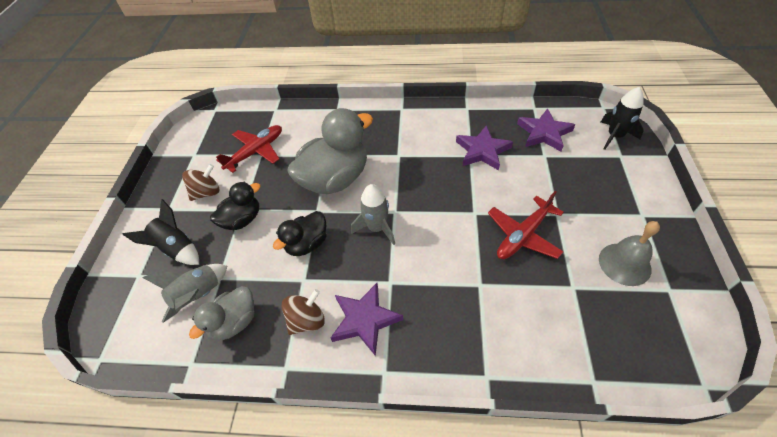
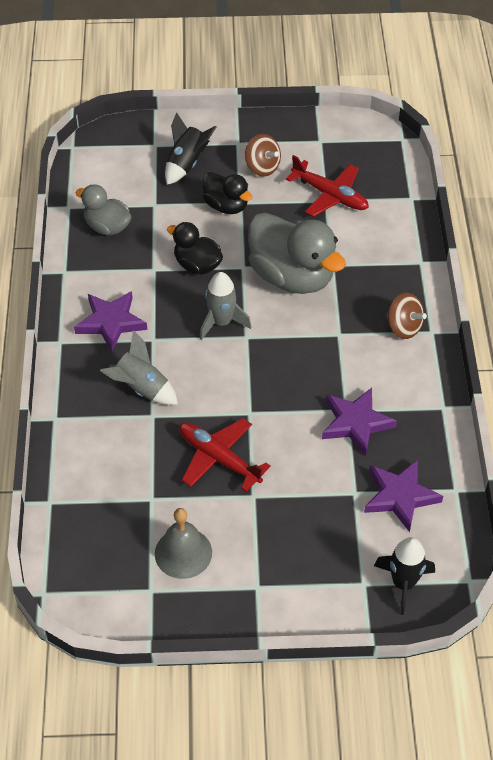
camera: 80 degrees right, 0 degrees up
(198, 296) = (134, 194): grey rocket -> grey rocket (141, 388)
(307, 320) = (110, 279): brown spinning top -> brown spinning top (403, 327)

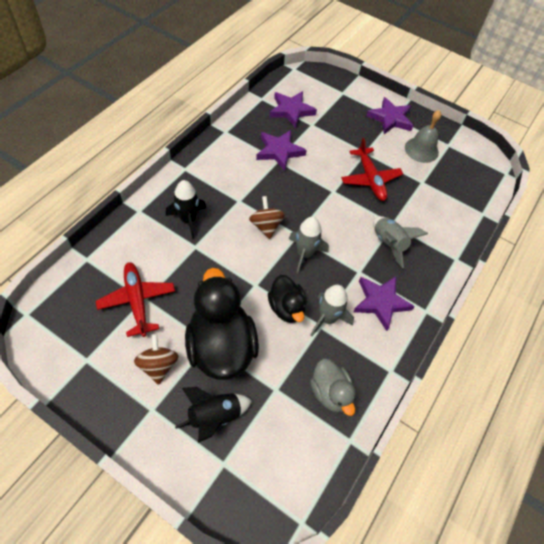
camera: 150 degrees left, 5 degrees up
(152, 278) = (327, 318): none -> grey rocket
(226, 206) = (221, 346): black duck -> black duck, size x1.79
(261, 581) = (390, 118): none -> purple star
(292, 276) = (229, 255): grey duck -> none
(403, 327) = (197, 180): brown spinning top -> brown spinning top (266, 226)
(403, 583) = (324, 83): black rocket -> black rocket (188, 220)

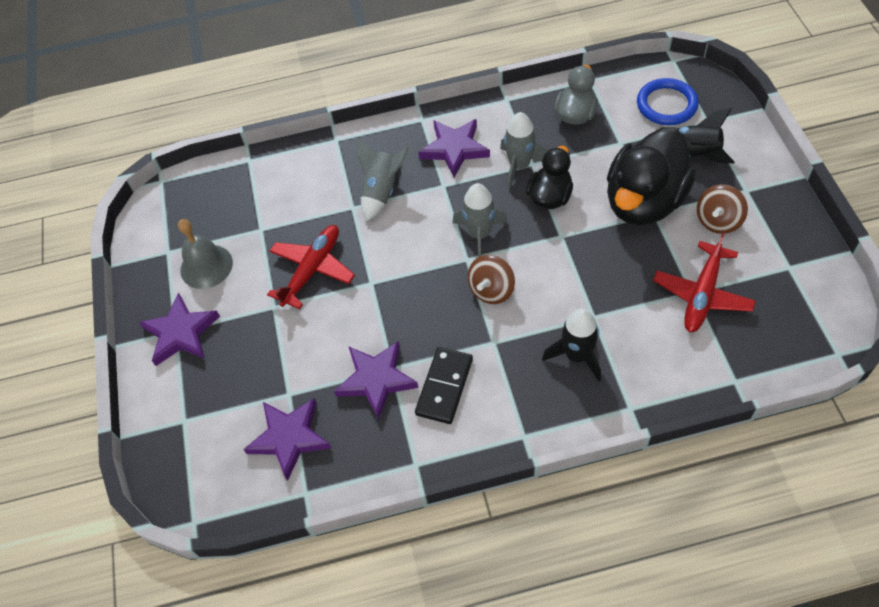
camera: 125 degrees left, 0 degrees up
(244, 167) = (444, 386): none -> black domino
(269, 458) = (666, 105): none -> blue ring

